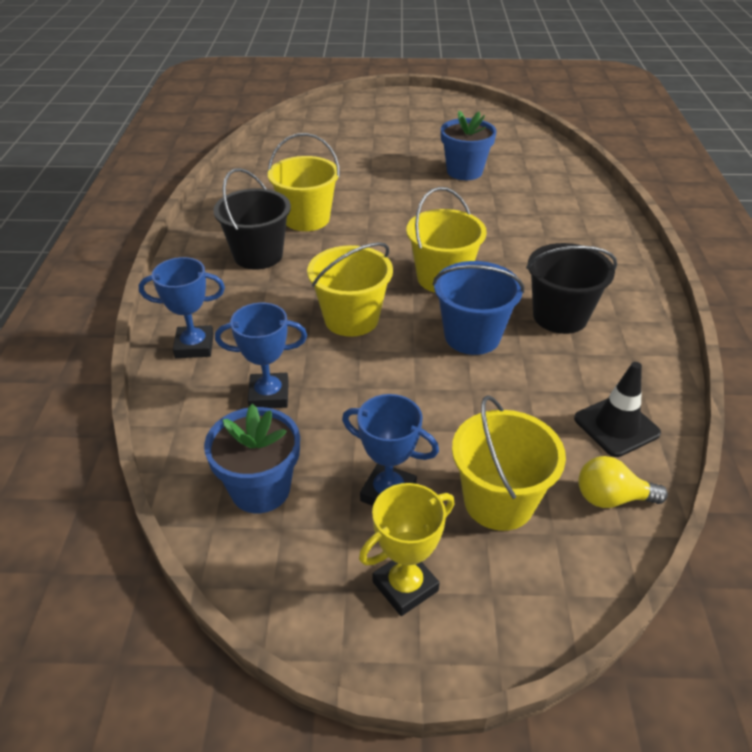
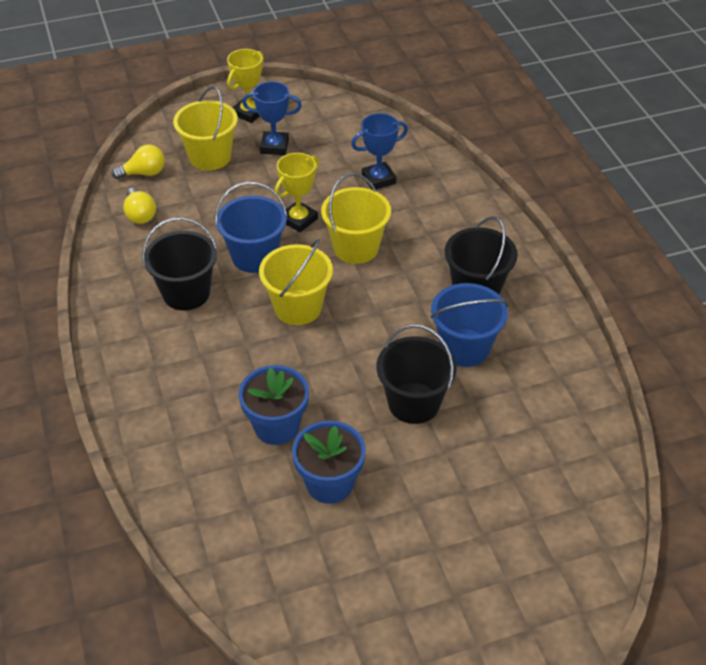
camera: 160 degrees right, 5 degrees up
(194, 346) = (456, 198): blue trophy -> none
(260, 489) = (347, 132): blue flower pot -> blue flower pot (276, 426)
(306, 219) = (464, 347): yellow bucket -> blue bucket
(375, 196) = (413, 403): none -> black bucket
(402, 366) = (299, 220): none -> yellow trophy
(616, 426) = (140, 215): black traffic cone -> yellow light bulb

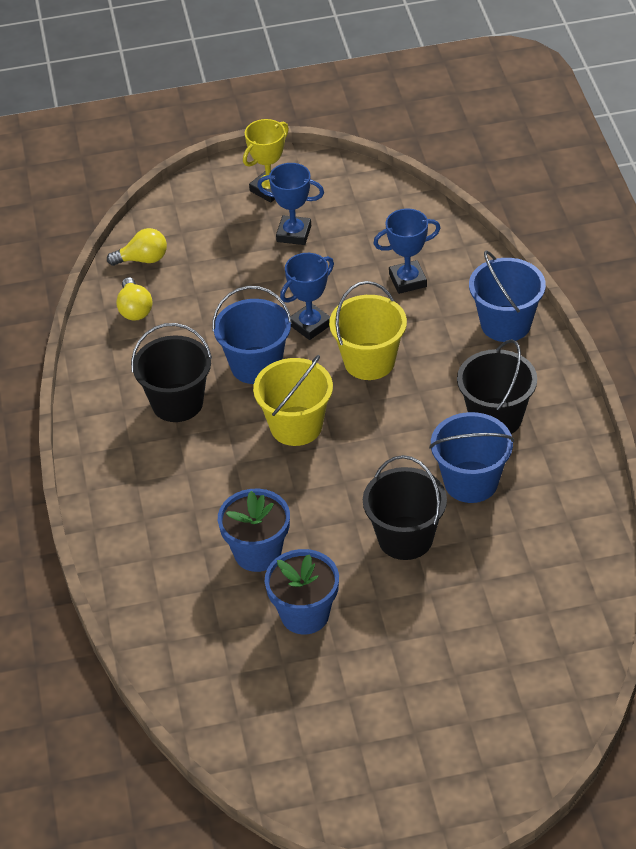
camera: 10 degrees right, 0 degrees up
(210, 157) = (219, 243): yellow bucket -> none
(299, 220) = (310, 325): yellow trophy -> blue trophy
(469, 210) = (505, 324): none -> blue bucket

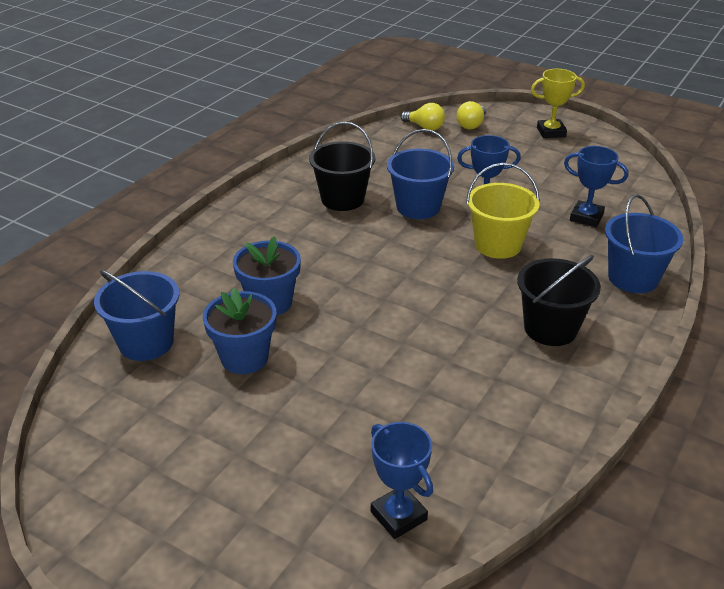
camera: 40 degrees right, 10 degrees down
(134, 309) = (385, 146): yellow light bulb -> yellow light bulb (471, 125)
(294, 234) = (537, 158): blue trophy -> blue trophy (398, 516)
(296, 426) = (397, 251): yellow bucket -> none
(405, 538) = (379, 359): black bucket -> none
(471, 482) = (476, 356): blue bucket -> blue bucket (146, 342)

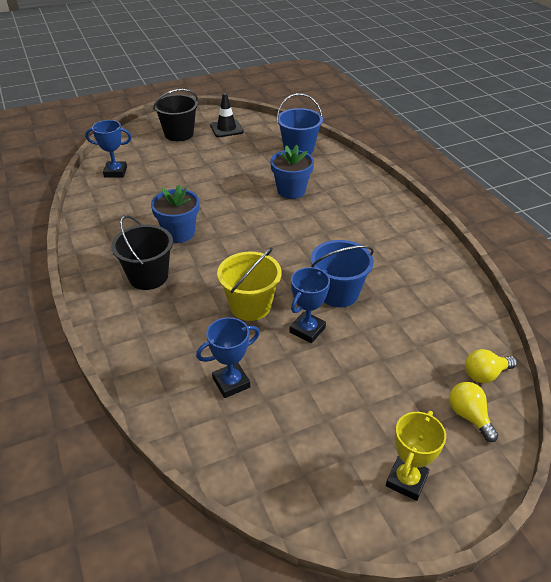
camera: 125 degrees right, 5 degrees up
(129, 460) = (226, 128): none -> black traffic cone
(244, 358) = (255, 169): blue flower pot -> blue flower pot (179, 233)
(342, 199) = (383, 261): black bucket -> black bucket (179, 134)
(633, 278) = (139, 350): blue bucket -> none

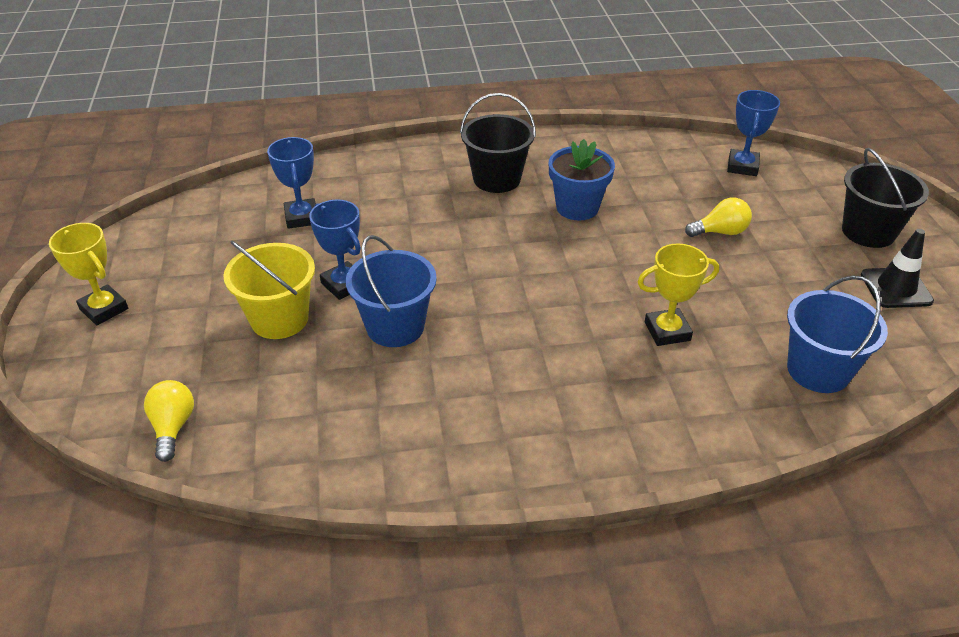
camera: 105 degrees right, 0 degrees up
(250, 306) = (409, 246): yellow bucket -> yellow bucket (279, 319)
(291, 191) = (667, 331): blue flower pot -> yellow trophy
(469, 416) = (131, 385): yellow light bulb -> yellow light bulb (720, 232)

